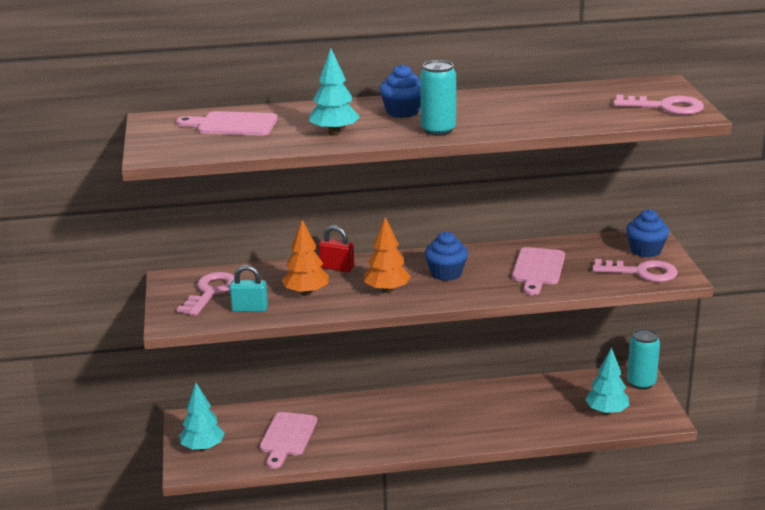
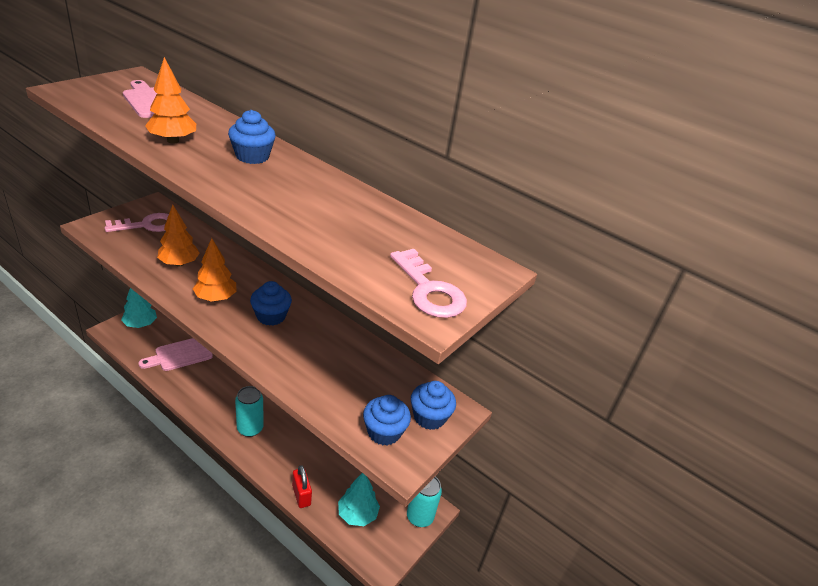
camera: 40 degrees right, 10 degrees up
(249, 309) = (134, 249): turquoise padlock -> none
(334, 132) = (173, 141): turquoise tree -> orange tree
(337, 267) = (231, 262): red padlock -> red padlock (301, 495)
(438, 130) = (224, 182): turquoise can -> turquoise can (250, 428)
(538, 269) = (326, 363): pink cutting board -> none
(641, 272) = (384, 432): pink key -> blue cupcake

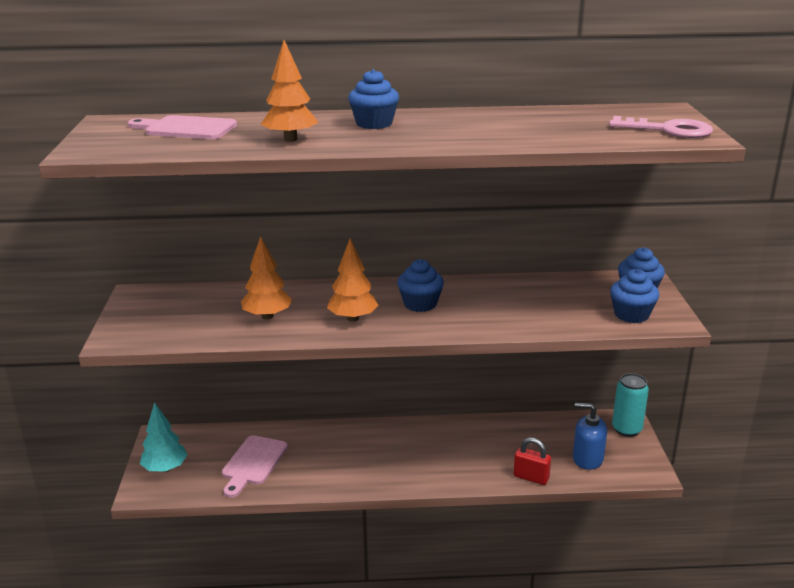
camera: 35 degrees left, 10 degrees down
(147, 225) = (170, 309): pink key -> none
(250, 428) = (415, 468): turquoise can -> none
(357, 514) = (587, 459): turquoise tree -> blue soap dispenser

